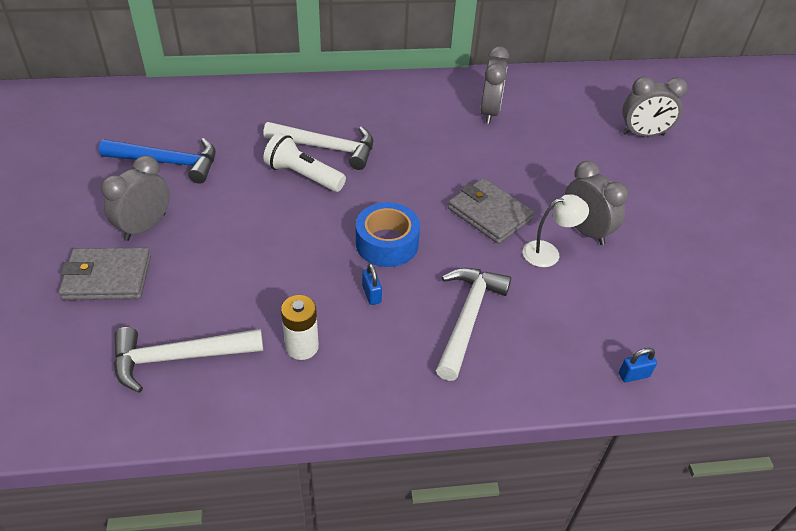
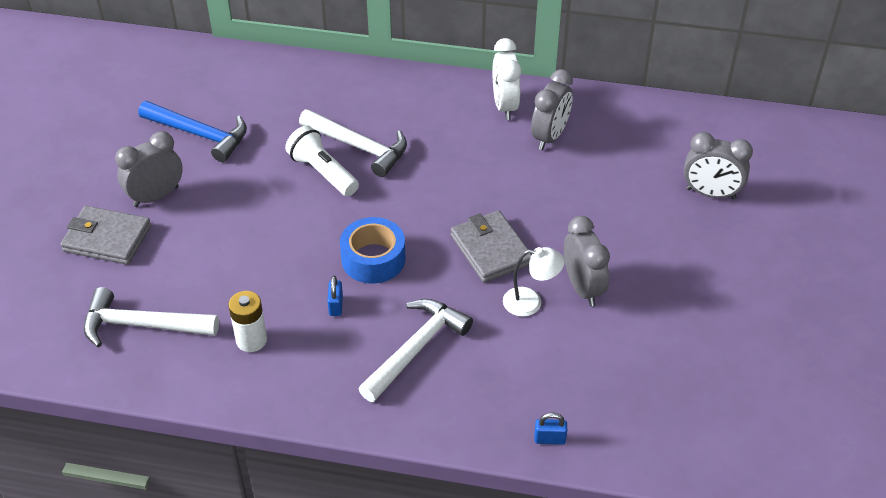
camera: 20 degrees right, 0 degrees up
(439, 94) = (504, 106): none -> white clock

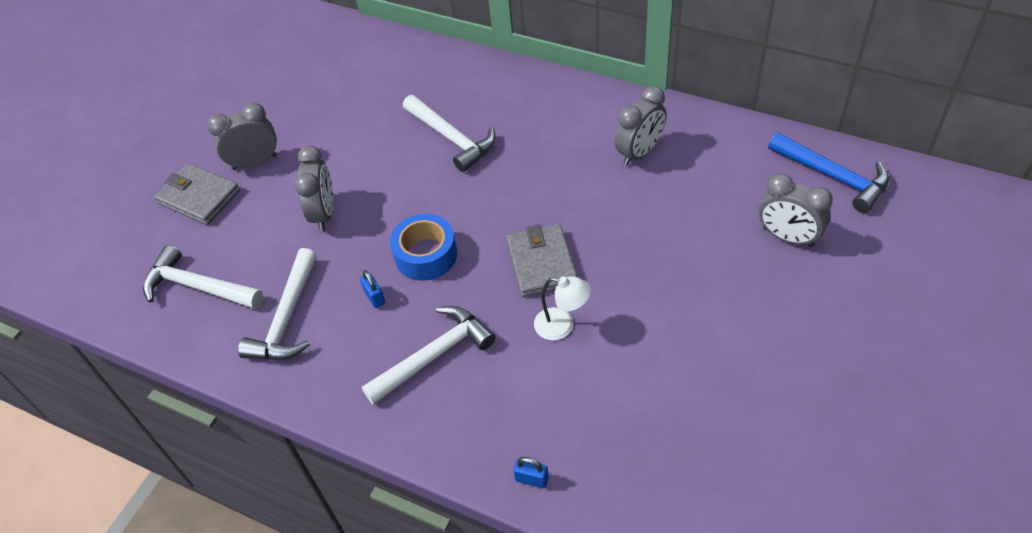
camera: 20 degrees right, 5 degrees up
(200, 135) = (314, 107): blue hammer -> blue hammer (833, 177)
(251, 340) = (286, 319): white battery -> white hammer
(323, 172) = (409, 160): white flashlight -> none
(336, 306) = (374, 297): blue padlock -> blue padlock turned 45 degrees counterclockwise
(504, 106) = (605, 114): white clock -> none
(582, 288) = (620, 319): grey clock -> grey clock (324, 213)

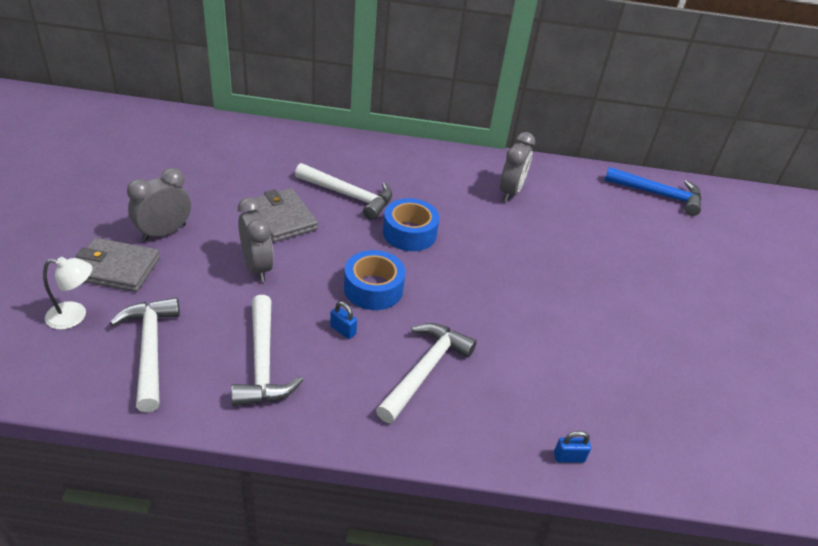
camera: 30 degrees left, 10 degrees down
(197, 286) = (150, 349): white hammer -> white hammer turned 75 degrees clockwise
(495, 193) = (409, 233): none -> blue tape
(541, 263) = (479, 281): grey wallet -> grey wallet (283, 218)
(562, 326) = (523, 327): white lamp -> white lamp (75, 316)
(787, 237) = (653, 238): grey clock -> none

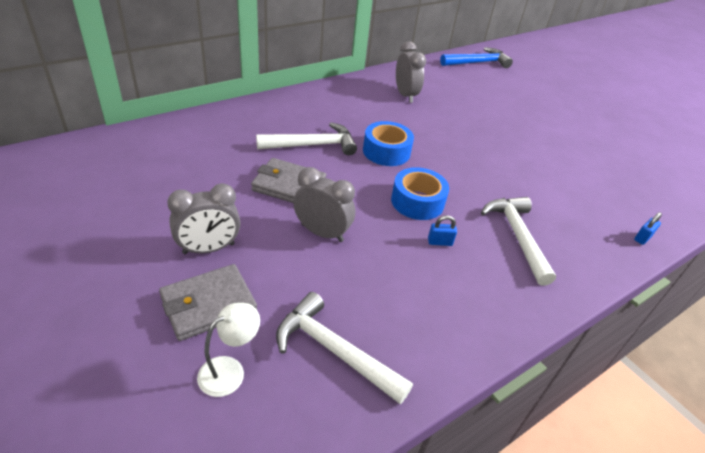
camera: 40 degrees left, 0 degrees up
(164, 232) = (209, 249): grey clock -> grey clock turned 120 degrees counterclockwise
(263, 363) = (425, 300): white hammer -> none

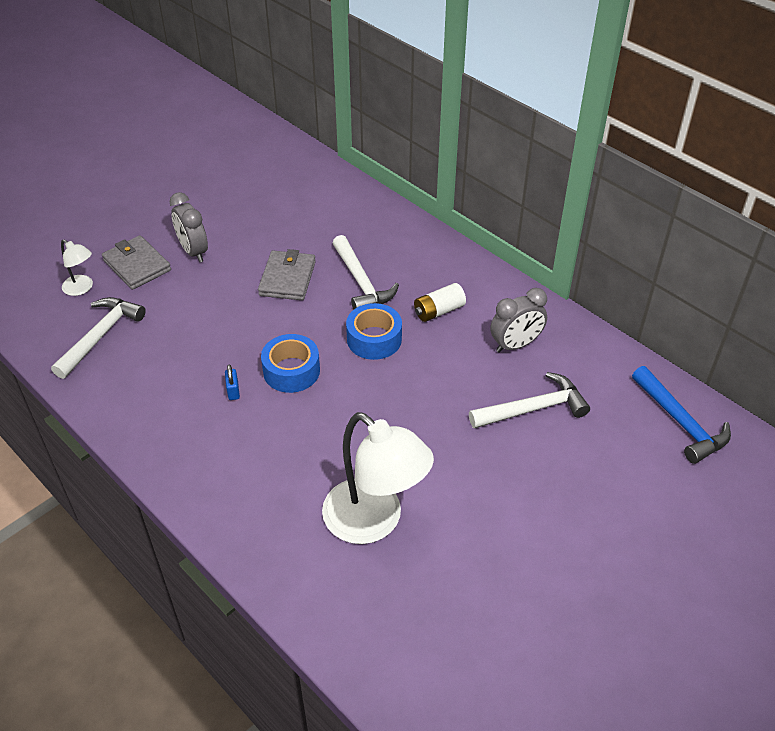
camera: 85 degrees right, 5 degrees up
(322, 233) = (227, 310): grey clock -> none
(361, 116) = (438, 311): none -> white battery
(517, 236) = (257, 454): white hammer -> white hammer (534, 408)
(574, 185) = (374, 521): none -> white lamp
(642, 238) = (284, 583): blue padlock -> none

